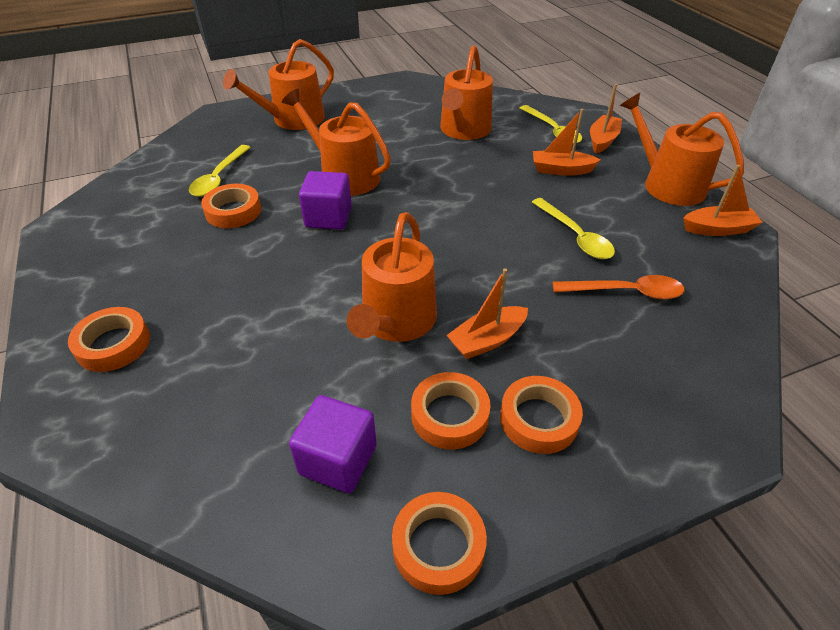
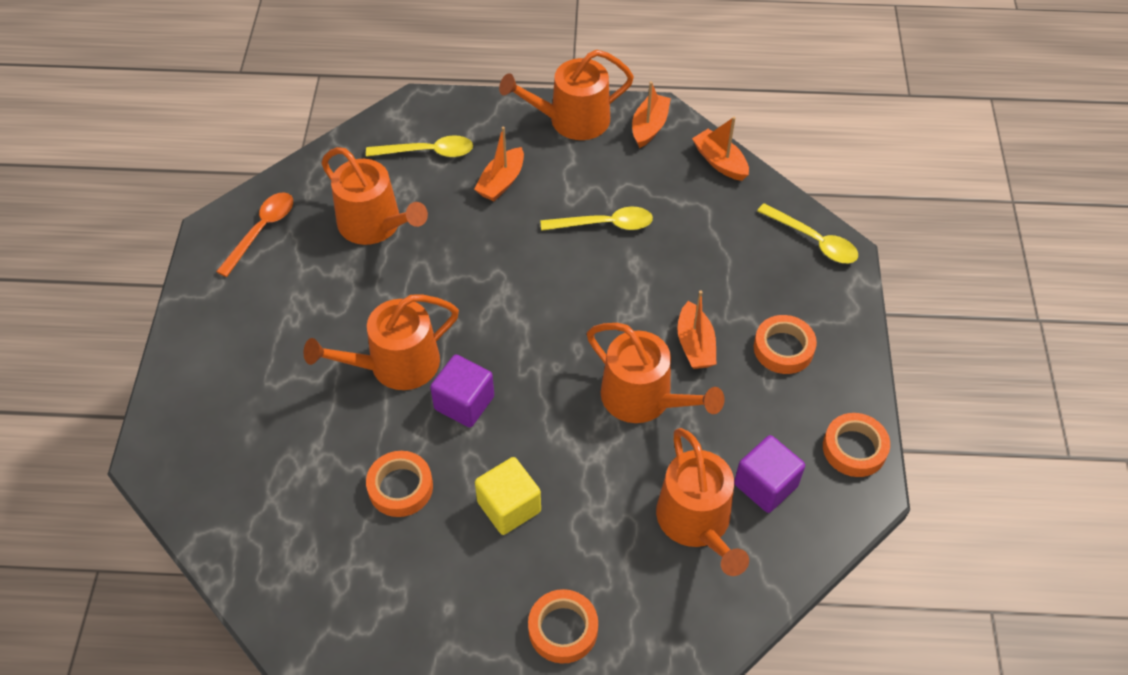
camera: 65 degrees left, 10 degrees up
(219, 178) = (321, 488): yellow spoon -> yellow spoon (813, 240)
(235, 272) = (509, 507): none -> yellow cube
(293, 120) = (232, 379): orange watering can -> orange watering can (697, 522)
(449, 415) = (756, 400): orange tape -> none
(602, 140) = (472, 123): orange boat -> orange boat (720, 162)
(625, 292) = (689, 229): orange spoon -> orange spoon (261, 231)

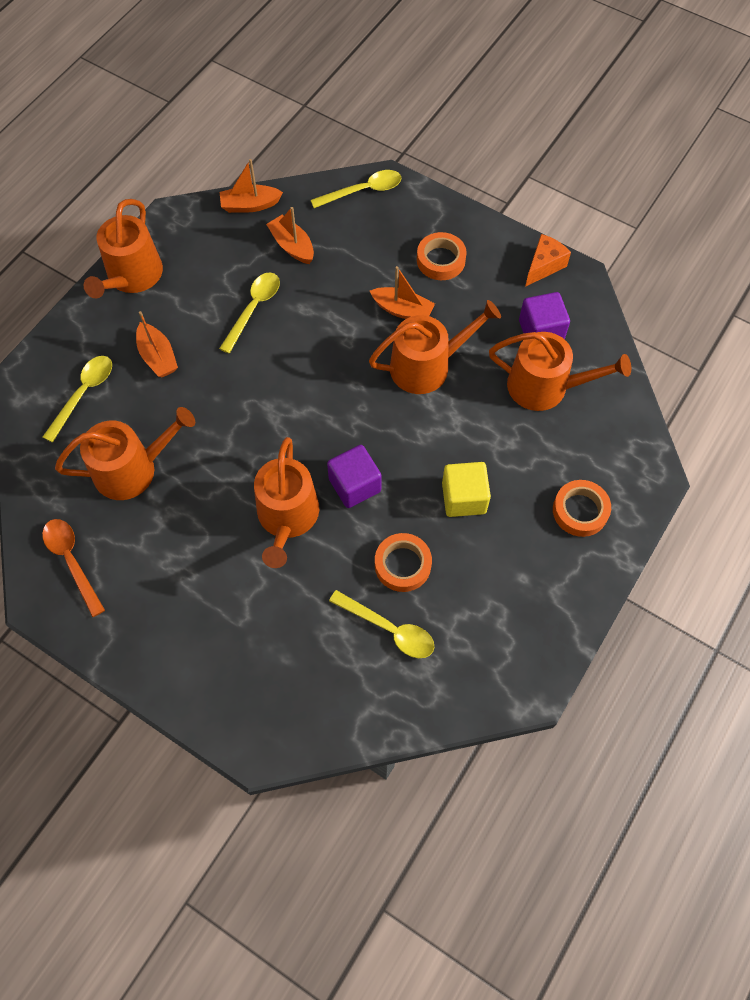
camera: 60 degrees left, 10 degrees up
(324, 509) = (389, 629): none -> yellow spoon
(649, 126) = (180, 230): orange boat -> orange boat (292, 246)
(854, 448) = (544, 266): orange tape -> orange cheese

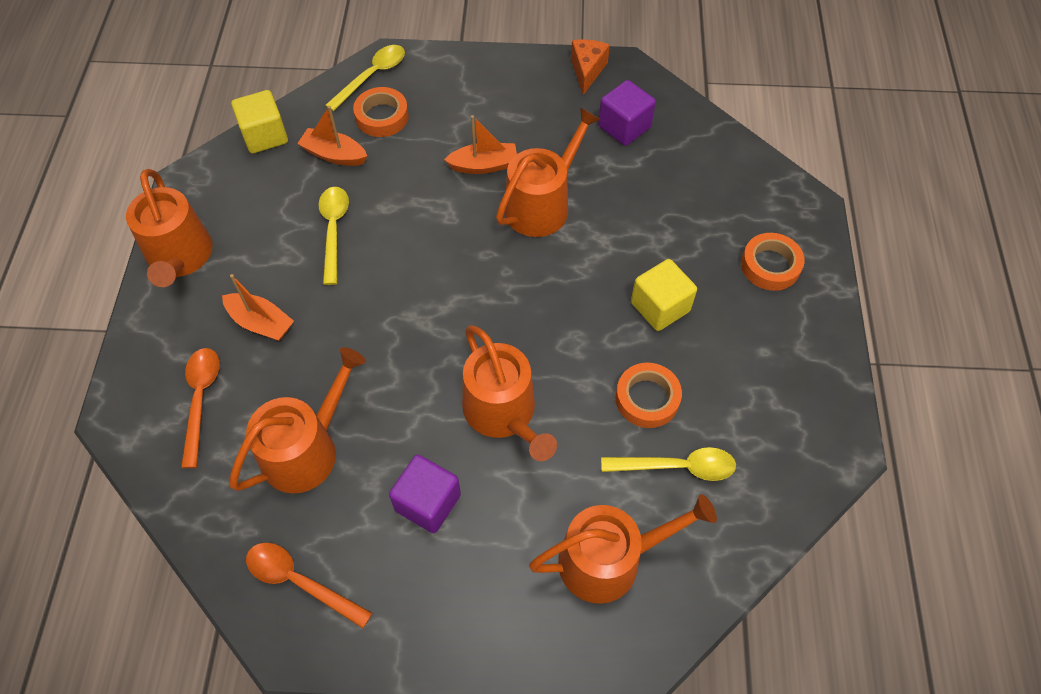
camera: 30 degrees left, 5 degrees down
(83, 394) = (201, 400): yellow spoon -> orange spoon
(250, 205) = (265, 136): orange boat -> yellow cube
(355, 485) = (549, 347): purple cube -> purple cube (428, 502)
(441, 260) = (489, 106): orange tape -> orange tape (382, 117)
(545, 387) = (662, 173): orange watering can -> orange watering can (609, 560)

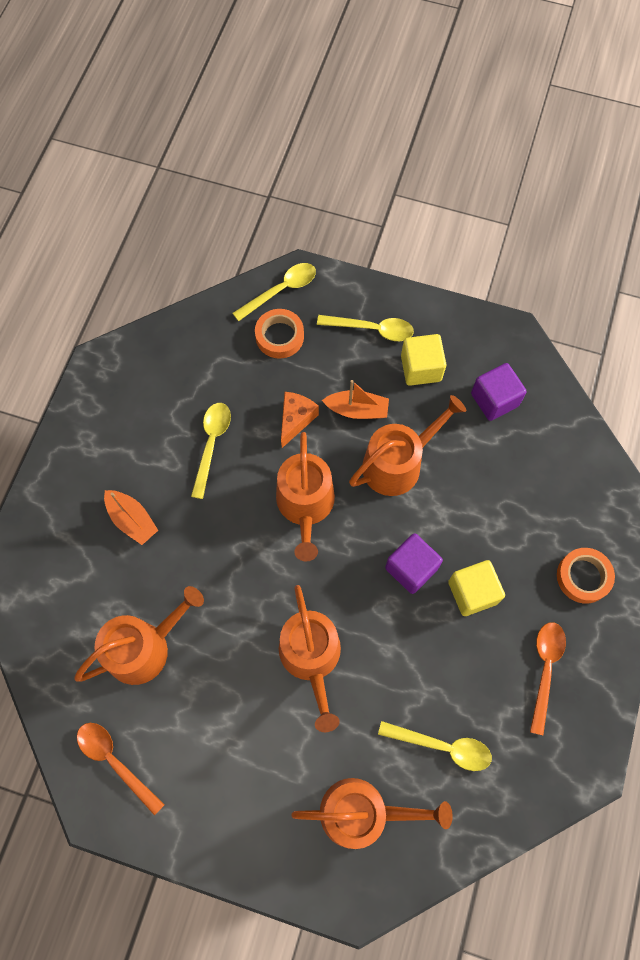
camera: 15 degrees right, 10 degrees up
(180, 257) = (78, 439): orange watering can -> orange watering can (305, 505)
(201, 400) = (70, 579): orange spoon -> orange spoon (545, 669)
(265, 136) = (173, 332): yellow cube -> yellow cube (421, 368)
(334, 155) = (229, 367): orange boat -> none
(428, 502) = (230, 721): purple cube -> purple cube (411, 568)
(478, 91) = (372, 329): none -> yellow spoon
(587, 71) = (477, 330): orange cheese -> orange cheese (295, 420)
(647, 398) = (435, 677): orange tape -> none

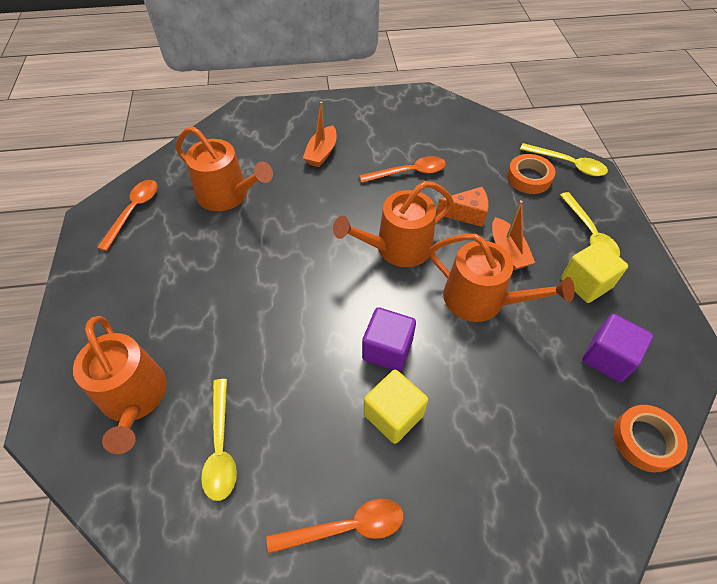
camera: 65 degrees right, 15 degrees down
(211, 444) = (409, 172): yellow spoon -> orange spoon
(311, 658) = (265, 303): orange watering can -> none
(583, 577) = (477, 531): orange tape -> orange tape (645, 440)

